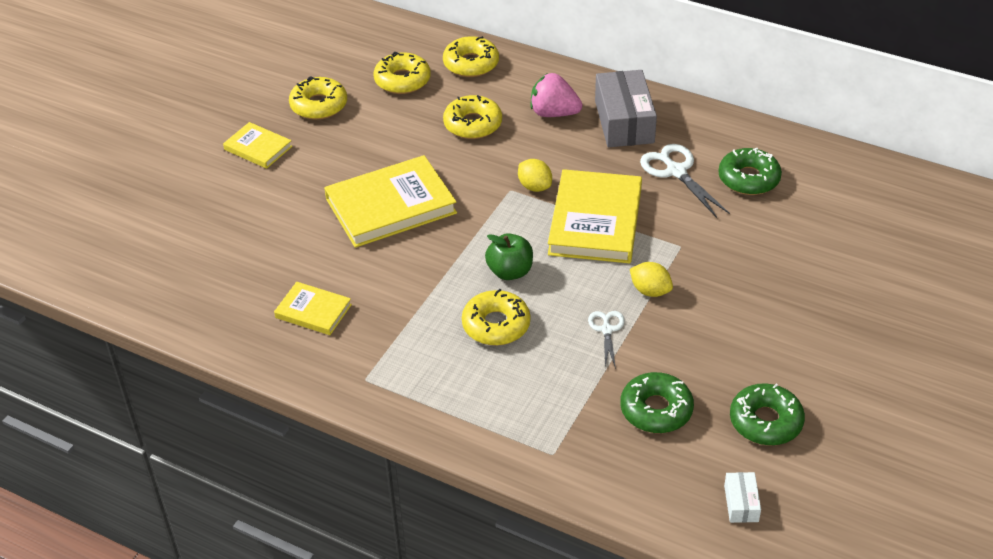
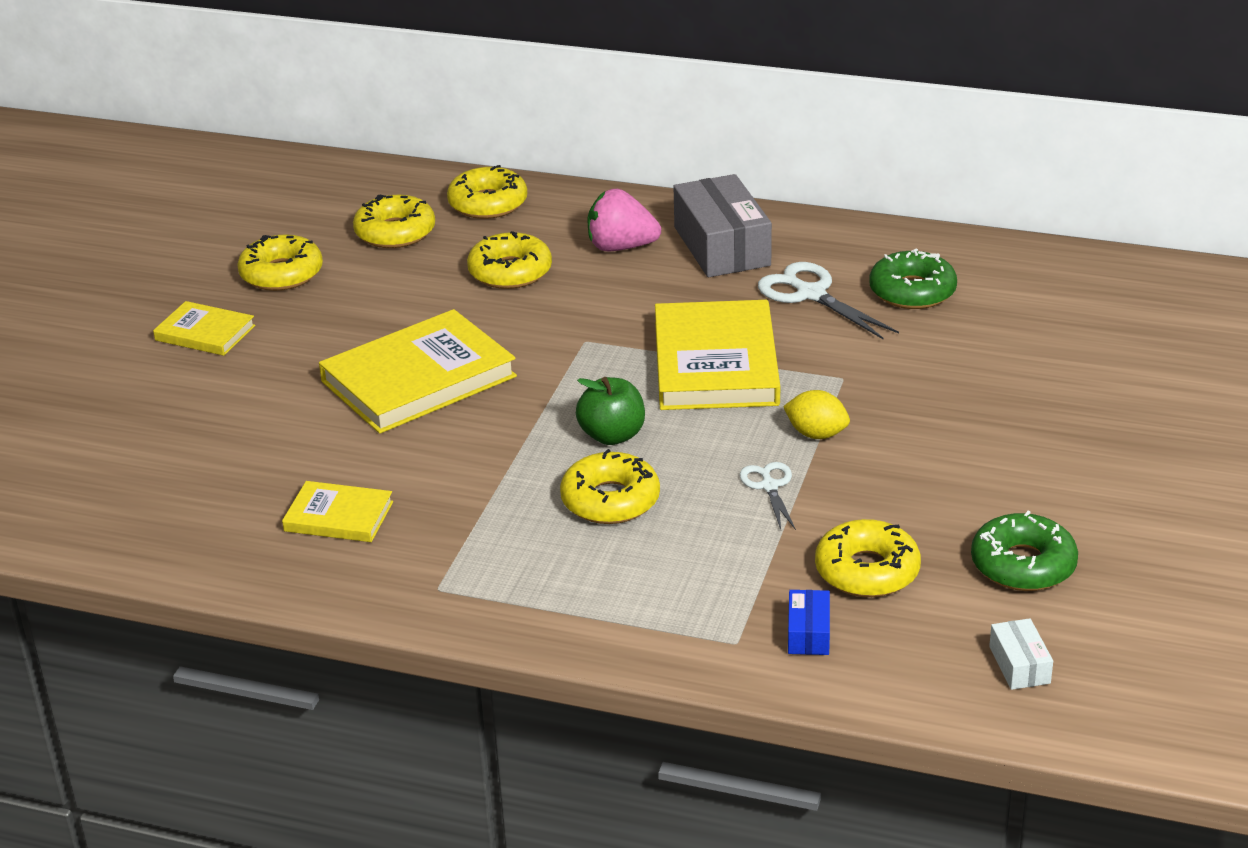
camera: 10 degrees left, 10 degrees down
(534, 187) = (618, 333): yellow lemon -> none
(603, 454) = (808, 633): none -> blue box
(656, 410) = (867, 571): green donut -> yellow donut

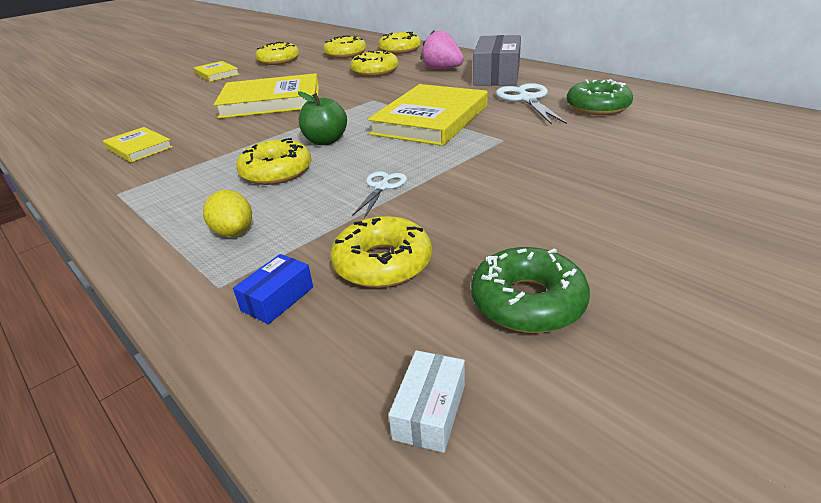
camera: 30 degrees right, 0 degrees up
(816, 434) = (450, 165): yellow lemon -> yellow lemon (233, 232)

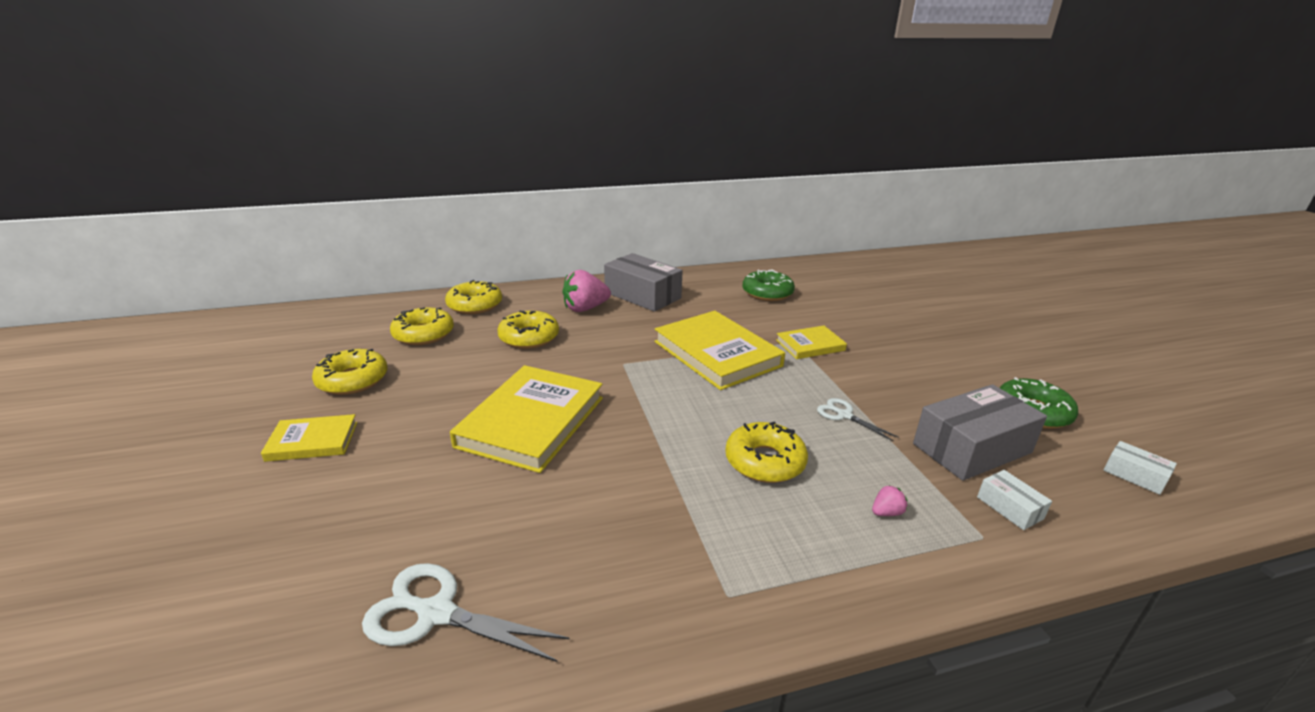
camera: 65 degrees left, 5 degrees down
(139, 148) = (572, 561): yellow book -> yellow book (810, 345)
(233, 232) = (886, 512): yellow lemon -> pink strawberry
(277, 299) = (1009, 508): blue box -> white box
(325, 141) = (711, 416): green apple -> none
(382, 263) = (972, 448): yellow donut -> grey box
(527, 99) = (720, 306): white scissors -> white scissors (436, 613)

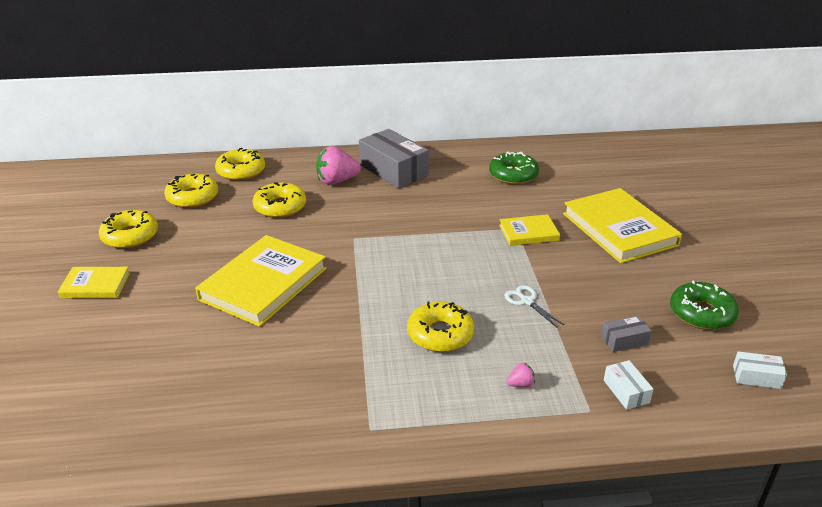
camera: 10 degrees right, 5 degrees up
(436, 613) = (165, 417): white scissors -> none
(717, 354) = (439, 235): yellow book -> yellow book (619, 229)
(972, 448) = (624, 340): grey box -> grey box, size x0.47
(1134, 475) = (756, 377): white box -> white box turned 45 degrees counterclockwise

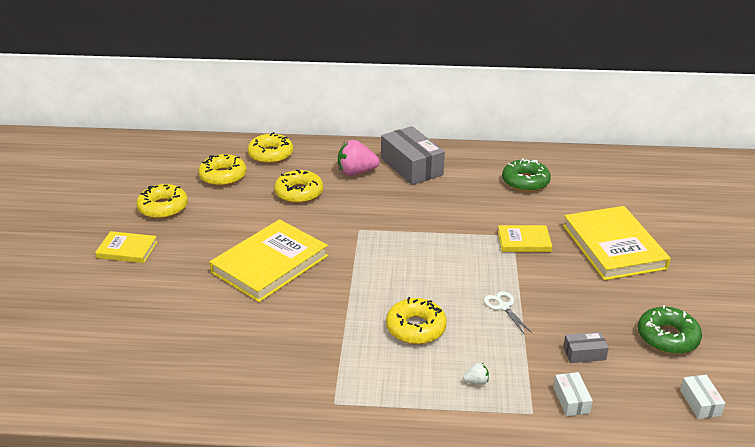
camera: 10 degrees right, 0 degrees up
(520, 384) = (476, 381): pink strawberry -> white strawberry
(756, 377) = (700, 402): white box -> white box turned 60 degrees clockwise

